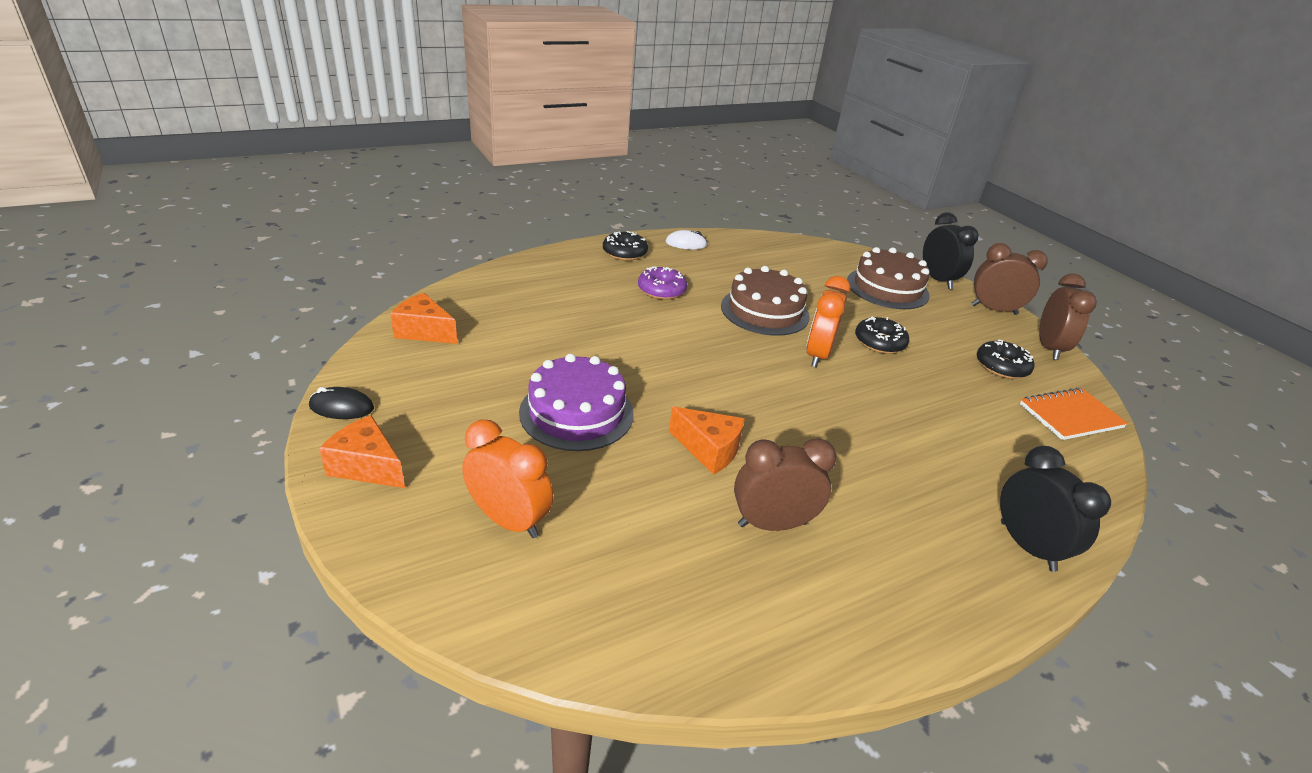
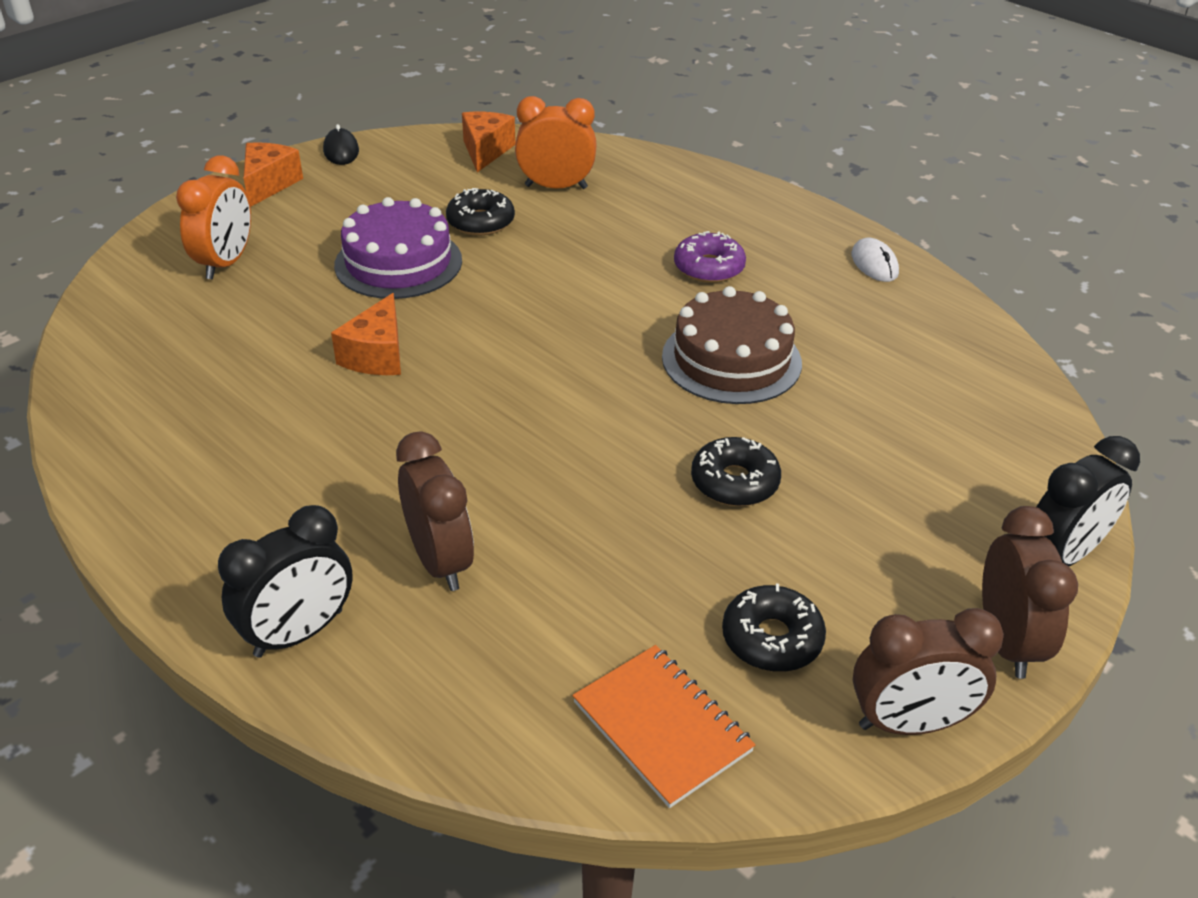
camera: 75 degrees right, 5 degrees up
(624, 253) = (786, 222): black donut -> black donut (480, 222)
(772, 524) = (270, 413): brown clock -> brown clock (440, 561)
(817, 355) = (644, 420): orange clock -> orange clock (556, 187)
(887, 288) = (946, 486): brown cake -> none

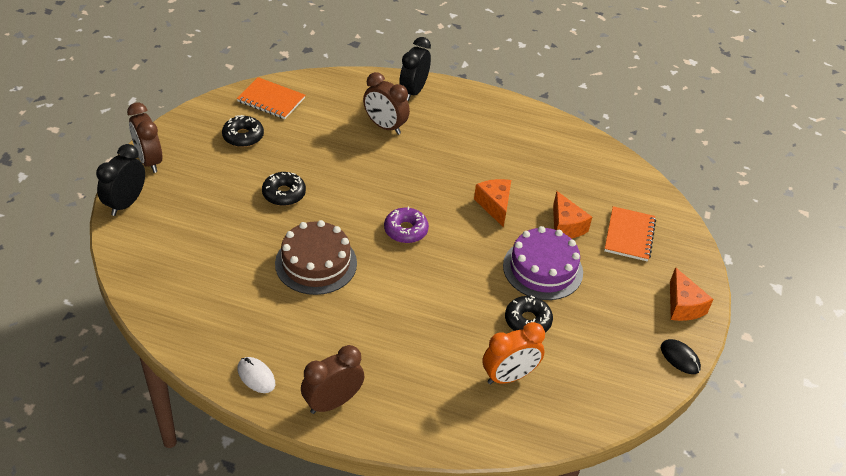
camera: 150 degrees right, 5 degrees up
(226, 263) = (629, 235): orange clock -> orange notebook
(486, 151) = (588, 399): orange cheese -> orange cheese (566, 226)
(709, 267) = (362, 332): purple donut -> purple donut (405, 230)
(909, 723) = (184, 124): brown clock -> brown clock (332, 402)

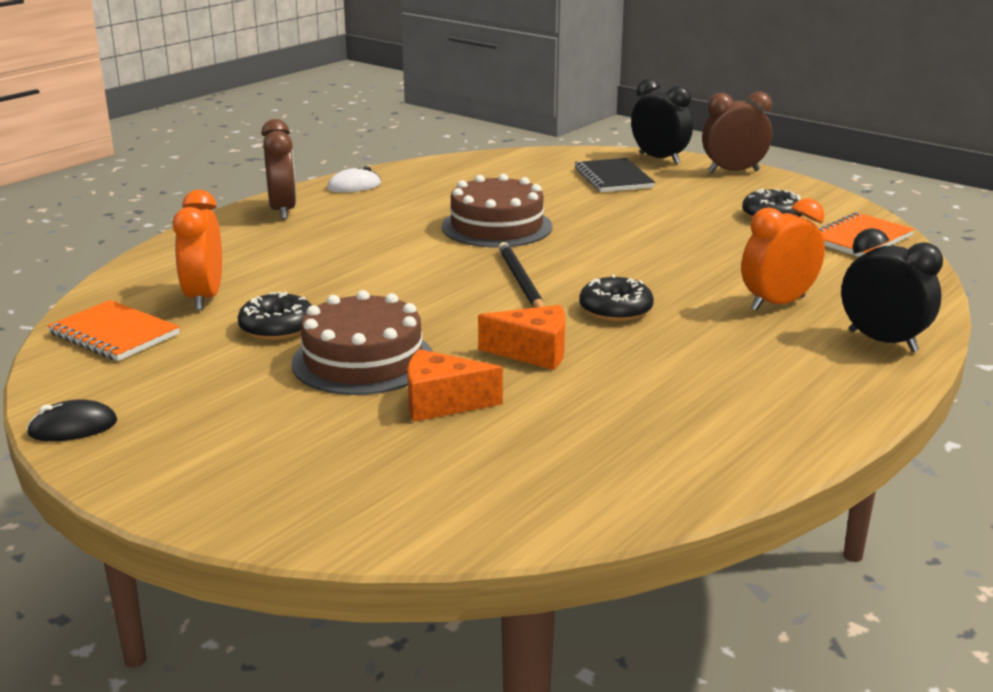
camera: 115 degrees right, 20 degrees down
(184, 222) = (613, 178): none -> black notebook
(284, 194) = (639, 225): black donut -> black donut (615, 310)
(385, 126) = (777, 303): brown clock -> orange clock
(405, 230) = (520, 281): purple donut -> black pencil
(542, 269) = (363, 360): purple cake -> brown cake
(629, 235) = (371, 461): orange notebook -> orange notebook (114, 334)
(683, 306) = (161, 466): orange cheese -> none

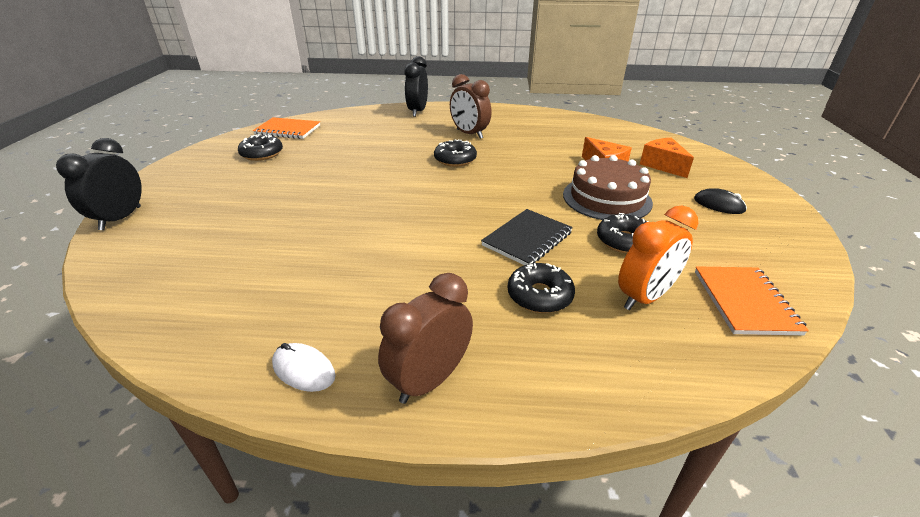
camera: 125 degrees left, 10 degrees up
(73, 427) = (805, 243): black mouse -> black mouse (718, 205)
(286, 262) = (539, 295): none -> black donut
(497, 226) = (361, 233): brown cake -> none
(520, 281) = (451, 192): black pencil -> none
(533, 353) = (529, 164): orange cheese -> orange cheese (662, 165)
(613, 178) = (195, 223): black notebook -> black notebook (527, 239)
(733, 171) = (155, 183): brown clock -> brown clock (469, 134)
(777, 303) = (400, 132): orange clock -> none

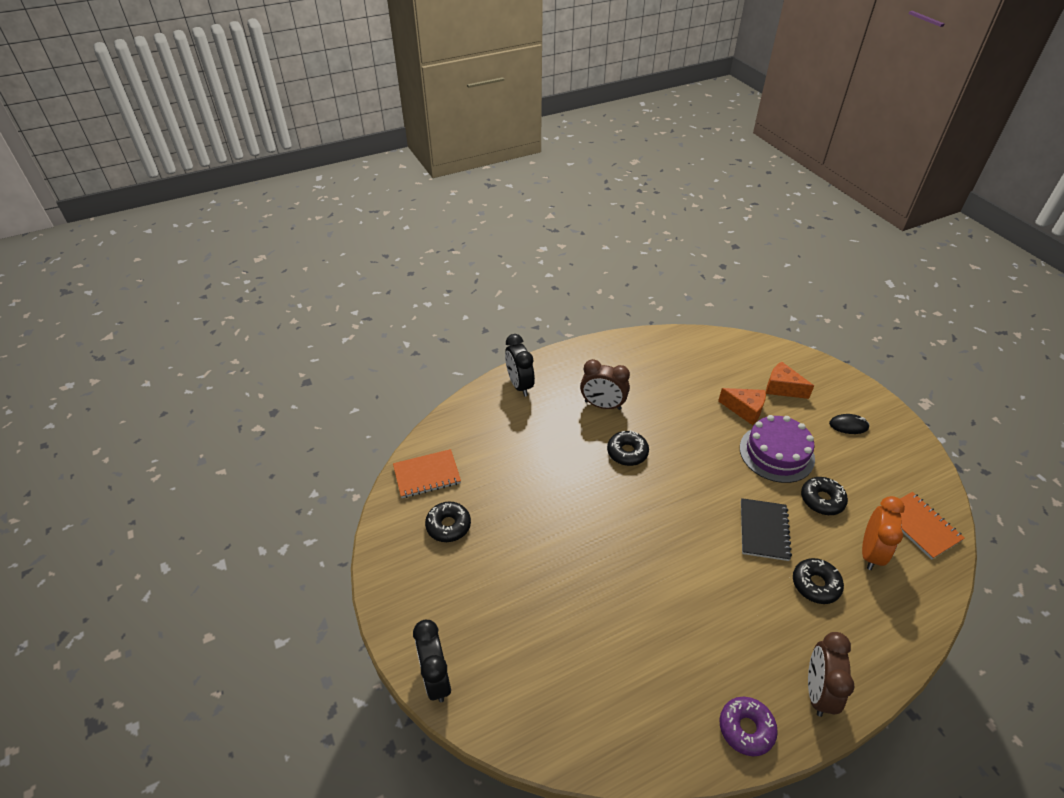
camera: 30 degrees left, 10 degrees up
(303, 370) = (746, 728): white mouse -> purple donut
(606, 198) = (776, 453): brown cake -> purple cake

